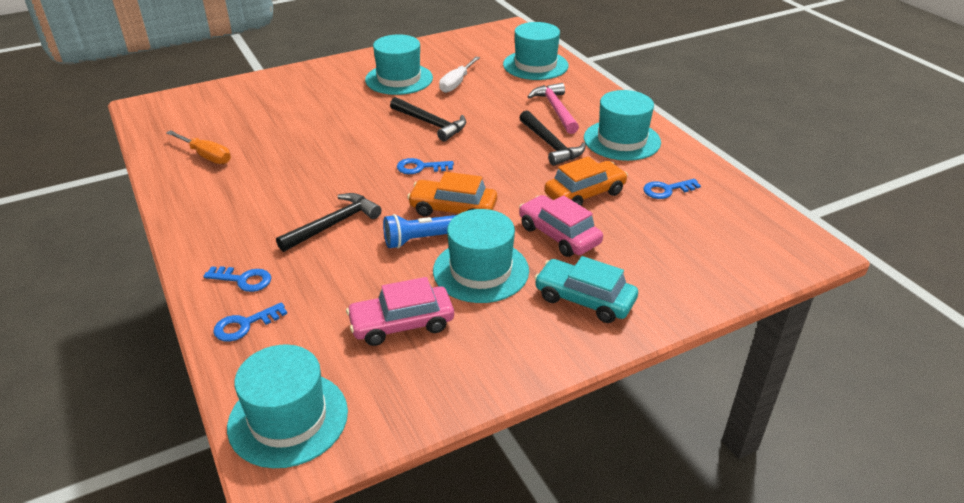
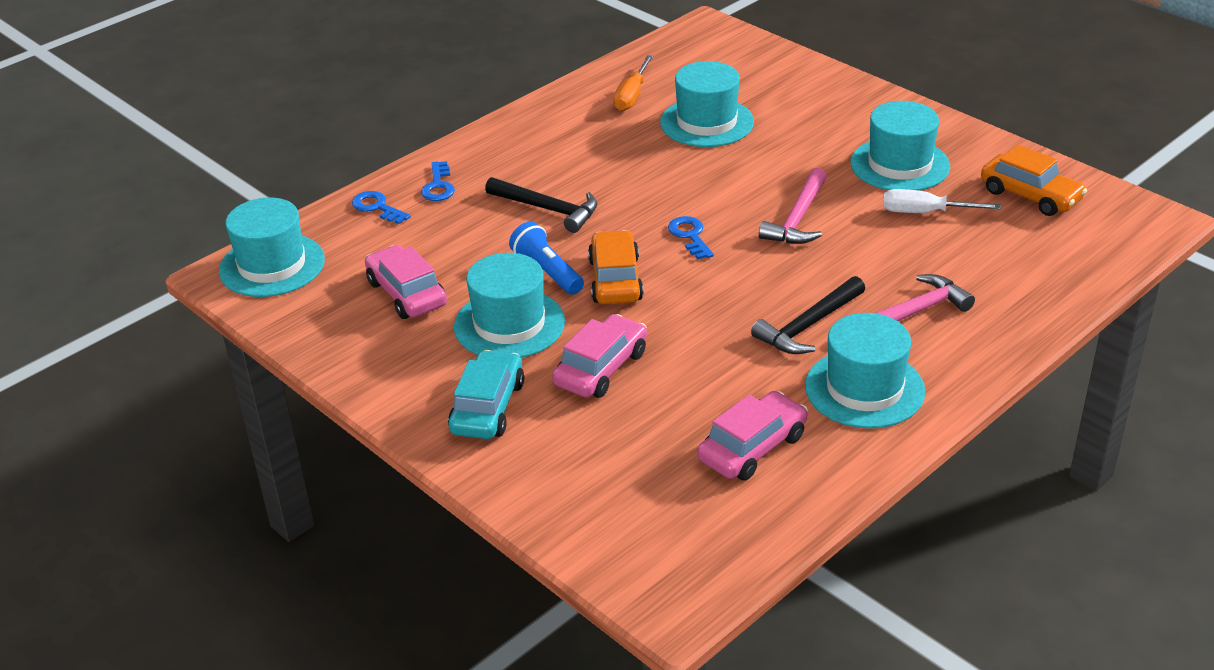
camera: 75 degrees right, 0 degrees up
(431, 124) = (798, 218): black hammer -> pink hammer
(535, 65) = (1042, 269): turquoise hat -> turquoise hat (706, 122)
(585, 194) = (702, 375): orange car -> orange car (1030, 195)
(666, 190) = (752, 447): blue key -> pink car

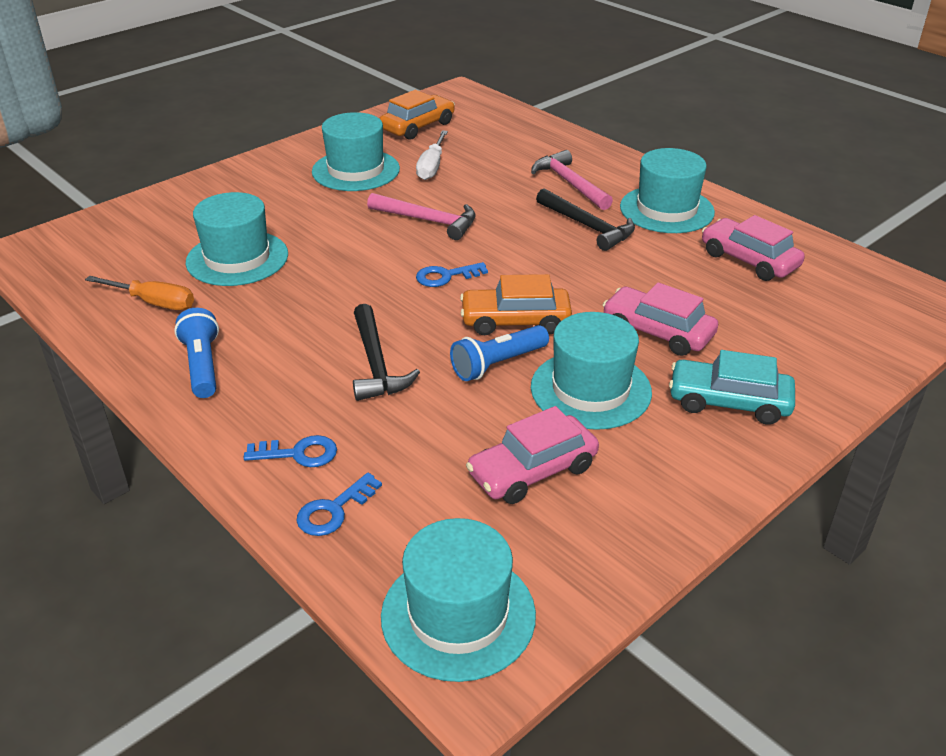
camera: 90 degrees left, 0 degrees up
(545, 131) = (202, 366): none -> blue flashlight
(548, 209) = (376, 364): black hammer -> black hammer turned 135 degrees clockwise

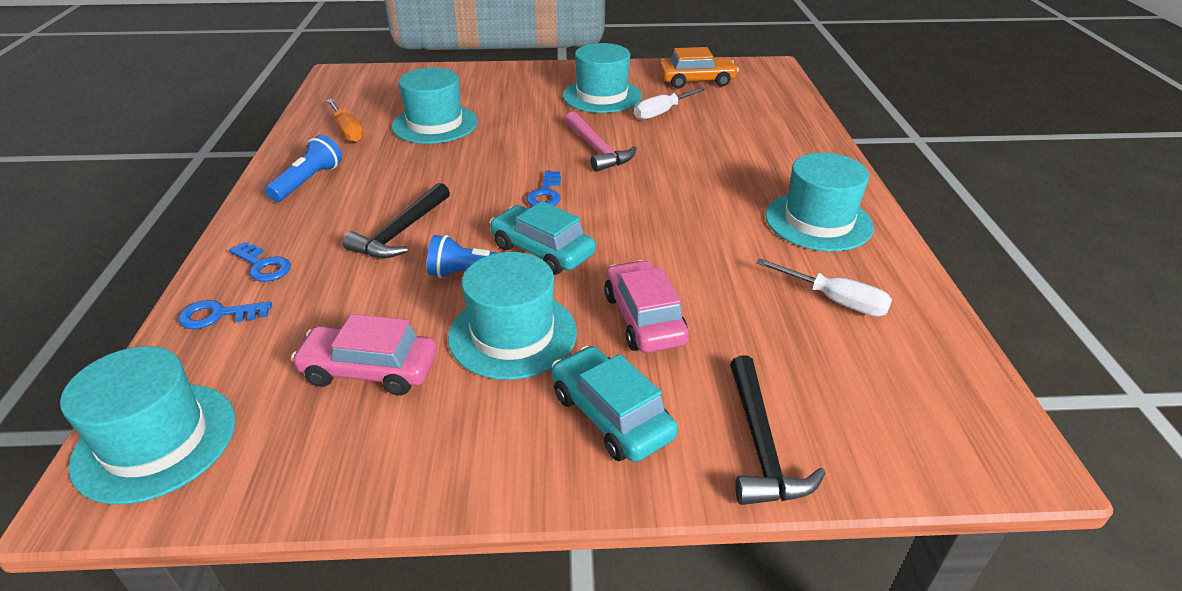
camera: 40 degrees right, 0 degrees up
(446, 276) = (545, 194): blue key -> blue key turned 105 degrees counterclockwise
(515, 321) = (542, 250): orange car -> turquoise car
(570, 183) = (758, 165): pink hammer -> none
(588, 226) = (719, 205): black hammer -> black hammer (761, 444)
(749, 260) = (836, 301): pink car -> white screwdriver

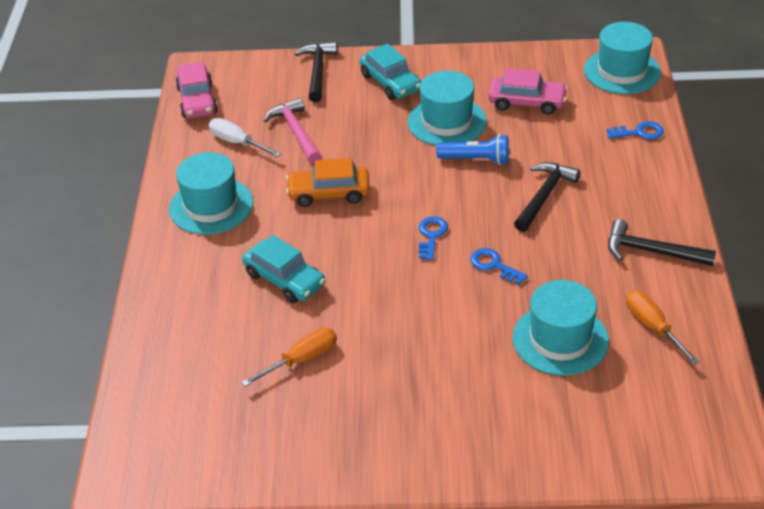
camera: 175 degrees left, 5 degrees up
(263, 266) = (635, 167): blue key -> blue key (494, 265)
(308, 181) = (651, 251): blue flashlight -> black hammer
(542, 250) = (431, 179): turquoise car -> turquoise car (285, 279)
(597, 149) = (381, 295): pink hammer -> pink hammer (296, 132)
(602, 96) = (368, 396): turquoise hat -> none
(644, 318) = (364, 131): pink car -> pink car (197, 100)
(661, 113) = (302, 359): white screwdriver -> orange screwdriver
(697, 81) = (239, 432): orange car -> orange car (329, 193)

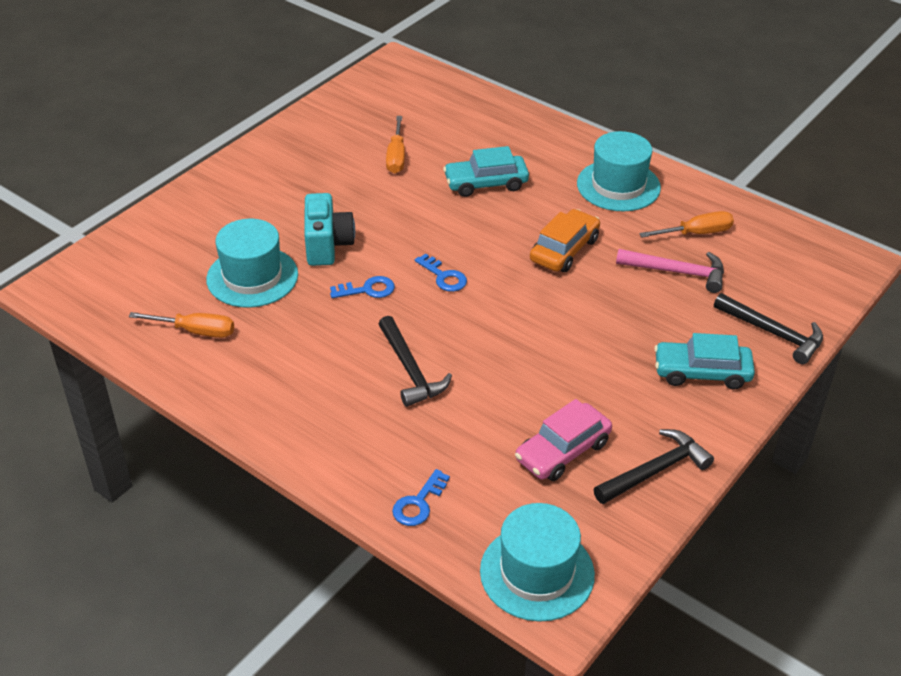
camera: 125 degrees right, 0 degrees up
(197, 100) = (792, 238): pink car -> none
(237, 142) = (697, 233): white screwdriver -> orange screwdriver
(447, 122) = (591, 374): turquoise hat -> none
(471, 322) = (327, 245): none -> turquoise camera
(476, 159) = (511, 359): blue flashlight -> none
(651, 251) = (264, 389): black hammer -> black hammer (655, 470)

